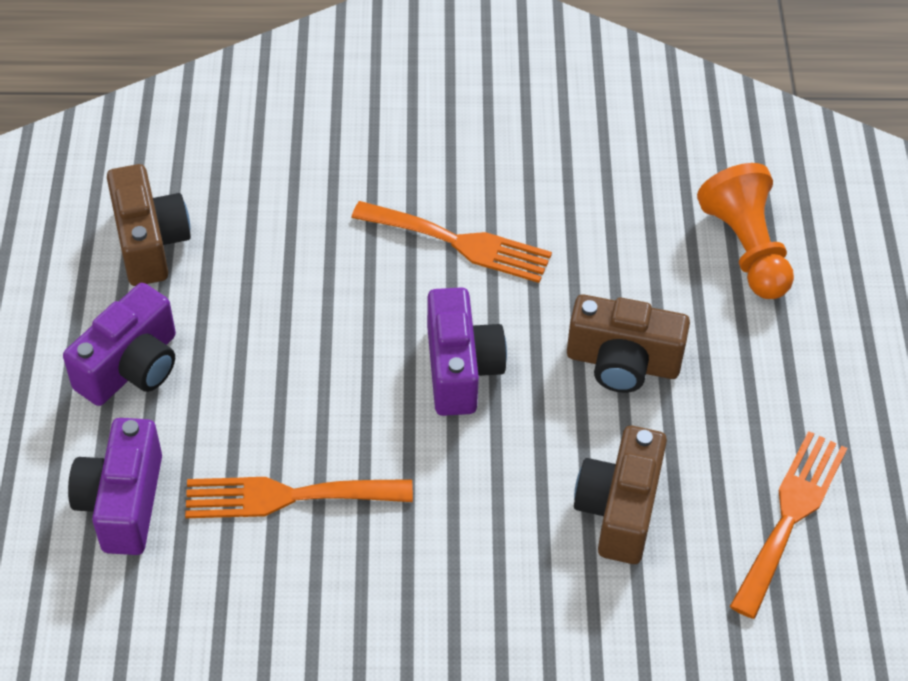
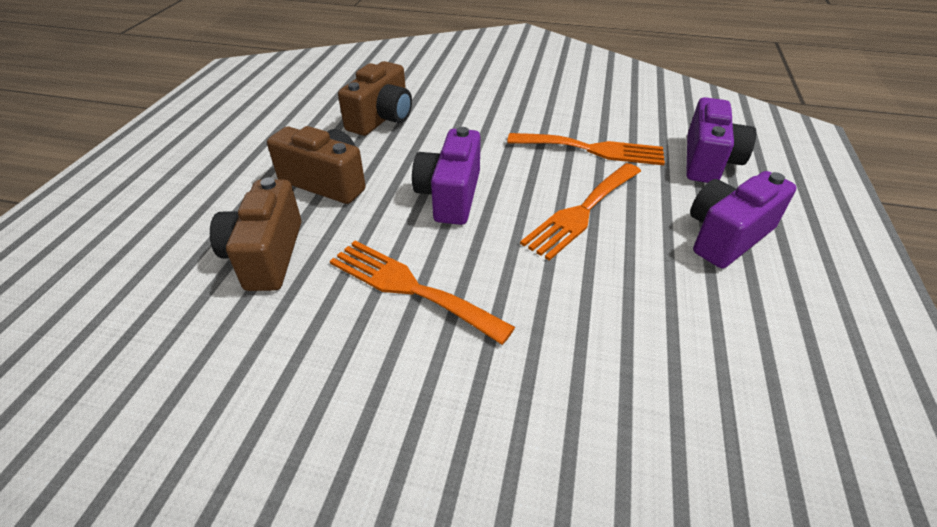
camera: 165 degrees left, 10 degrees down
(150, 242) = (741, 345): brown camera -> brown camera (266, 255)
(746, 248) = (158, 239): orange pawn -> none
(790, 515) = (285, 104): orange fork -> orange fork (582, 212)

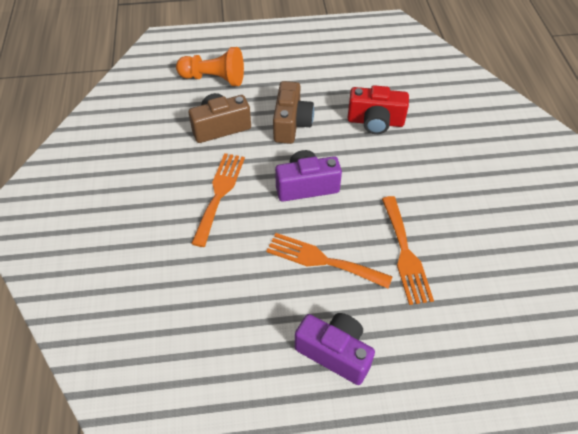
camera: 70 degrees right, 10 degrees up
(146, 239) = (214, 78): none -> orange pawn
(382, 118) = (375, 122): brown camera -> red camera
(708, 161) = (433, 337): purple camera -> none

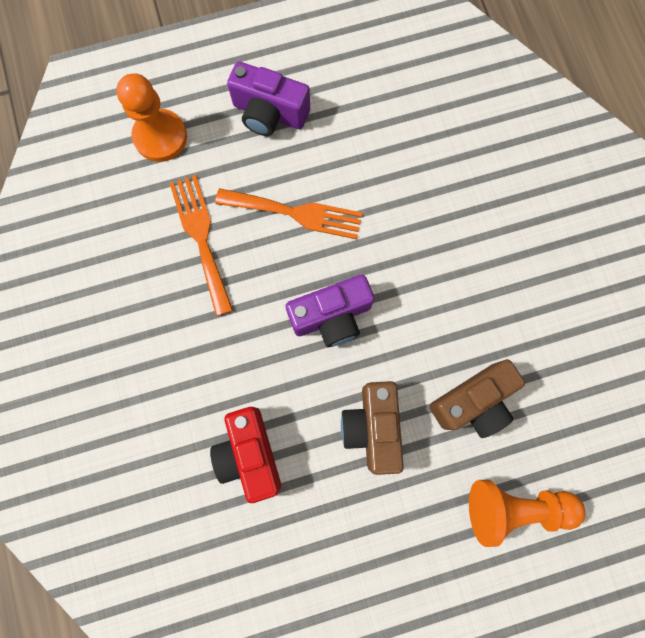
camera: 170 degrees right, 25 degrees up
(219, 194) = (440, 285): orange fork -> none
(375, 122) = (249, 454): red camera -> red camera turned 105 degrees counterclockwise
(443, 346) = (160, 137): none -> orange pawn

